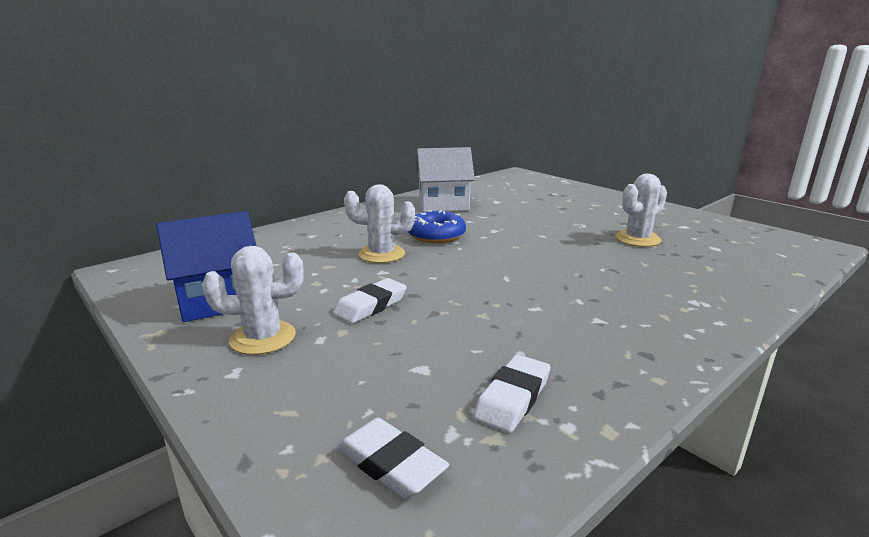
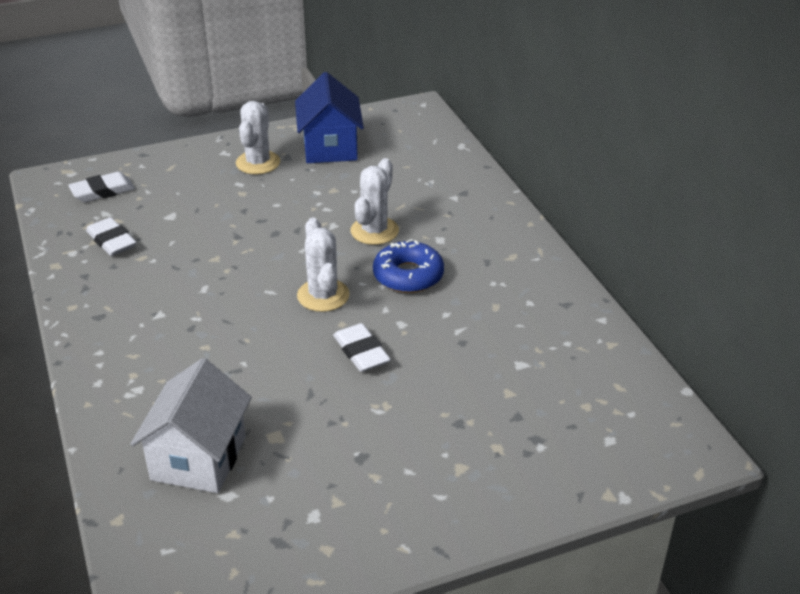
camera: 110 degrees right, 15 degrees up
(371, 305) = (271, 209): white eraser -> white eraser (361, 352)
(443, 205) = (524, 309): white house -> white house (199, 458)
(637, 239) = (299, 436): white cactus -> white cactus (323, 295)

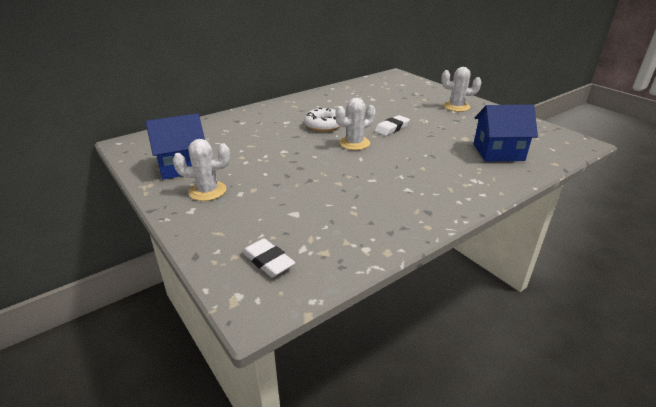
camera: 105 degrees left, 5 degrees down
(111, 241) = (341, 232): white eraser -> none
(199, 458) = (498, 152): white house -> blue house
(374, 231) = (285, 138): white cactus -> white cactus (456, 107)
(408, 275) = (323, 125): blue donut -> white donut

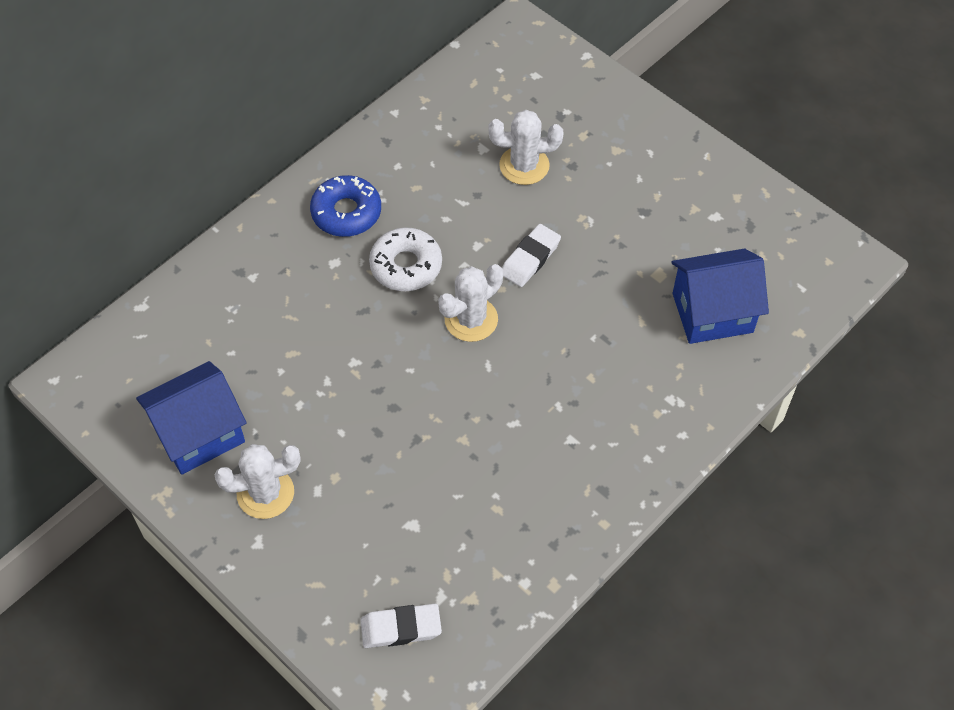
camera: 10 degrees left, 25 degrees up
(268, 261) = (401, 628): white eraser -> white eraser turned 45 degrees counterclockwise
(298, 109) = (346, 212): none -> blue donut
(456, 107) = (644, 159): white cactus -> white cactus (524, 165)

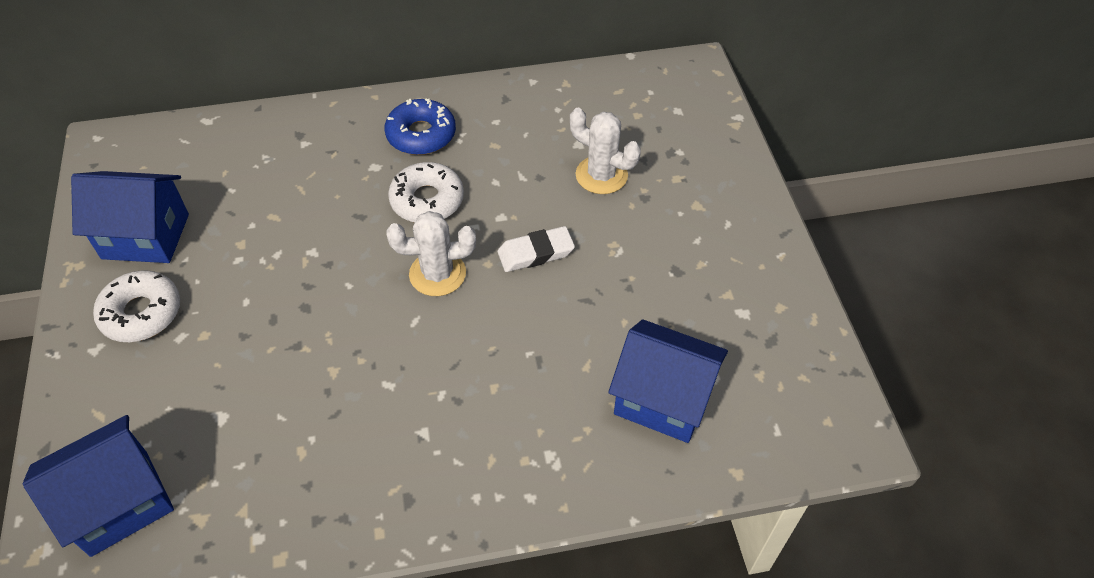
camera: 35 degrees right, 5 degrees down
(265, 493) = (141, 313): white cactus -> white donut
(401, 628) = (119, 502): white eraser -> blue house

